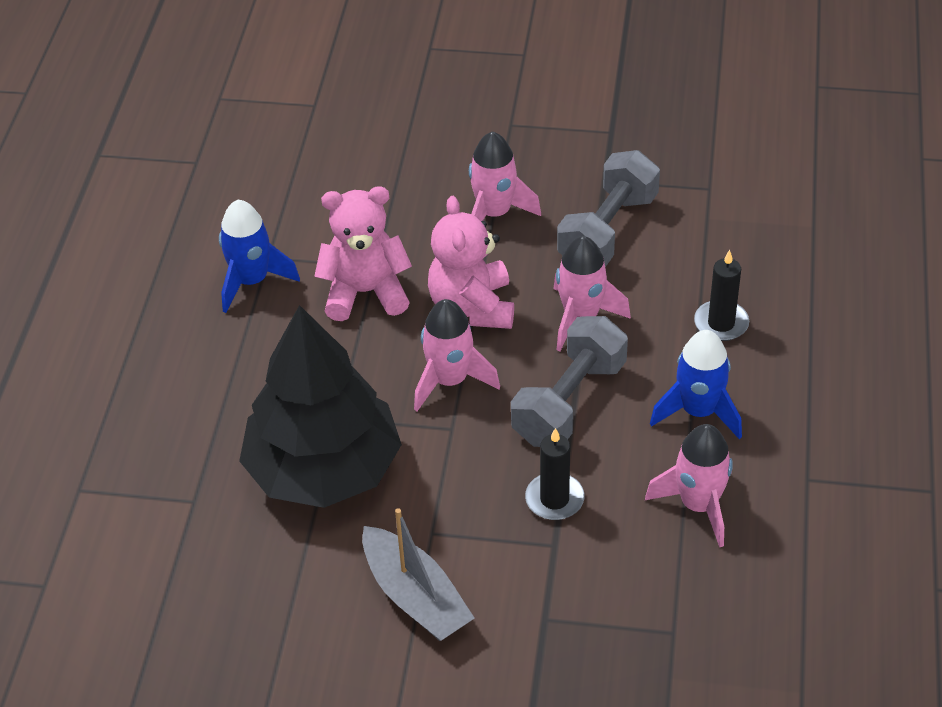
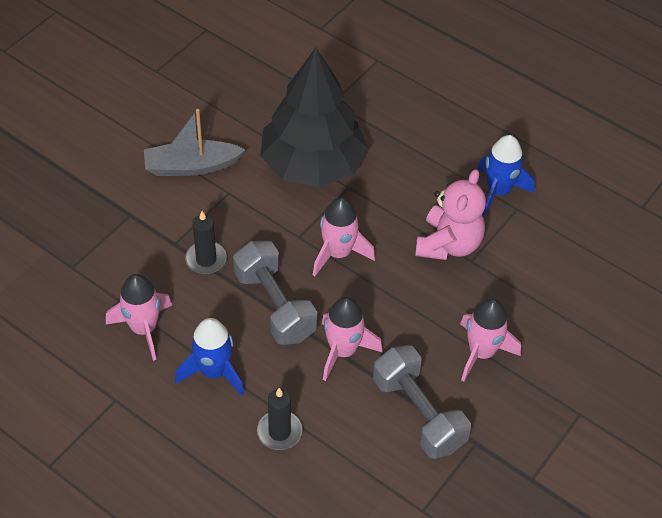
camera: 115 degrees right, 5 degrees up
(472, 307) = (395, 295): pink teddy bear -> none

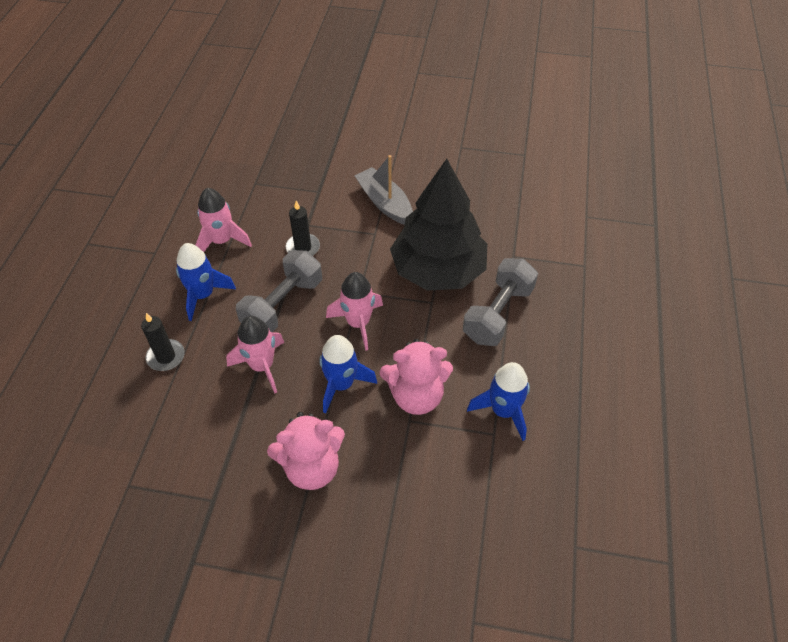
camera: 65 degrees right, 0 degrees up
(403, 295) = (341, 384): none -> blue rocket
(418, 414) = (224, 444): grey dumbbell -> grey dumbbell (498, 314)
(481, 352) = (311, 467): pink rocket -> pink teddy bear

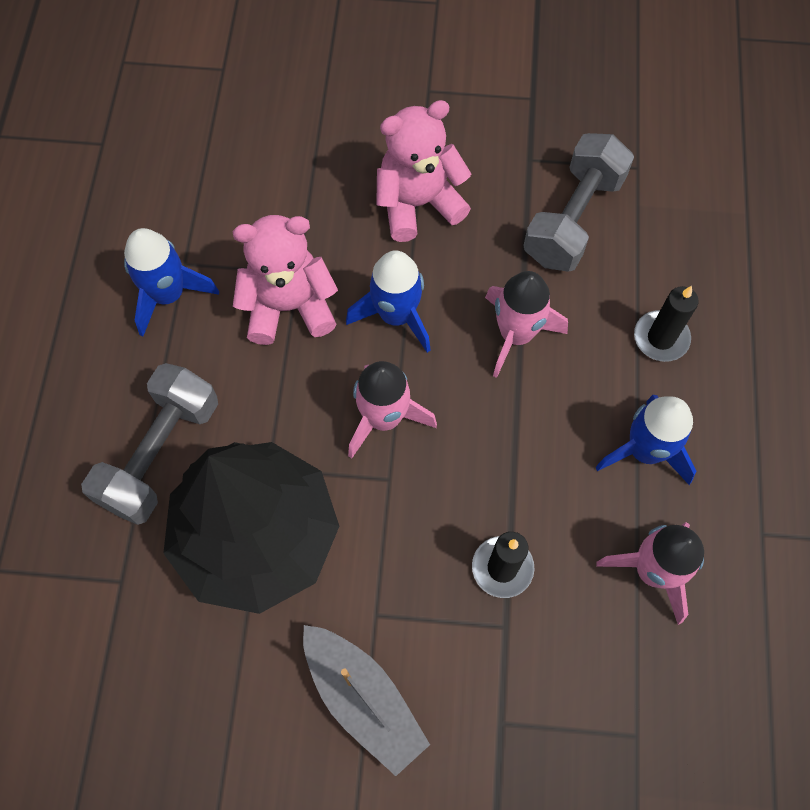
camera: 175 degrees right, 15 degrees up
(283, 305) = (510, 442): grey dumbbell -> grey dumbbell (573, 219)

